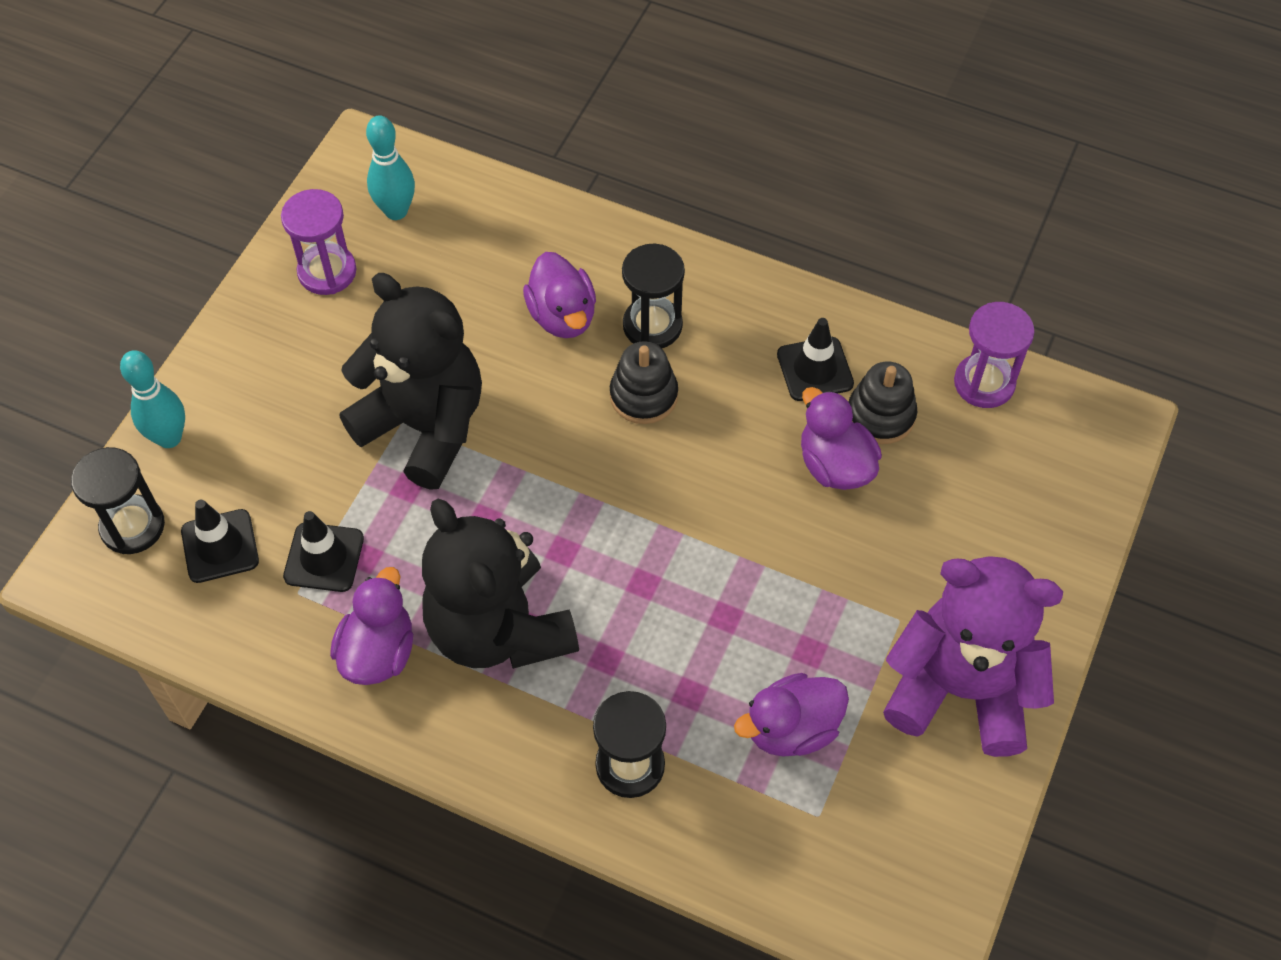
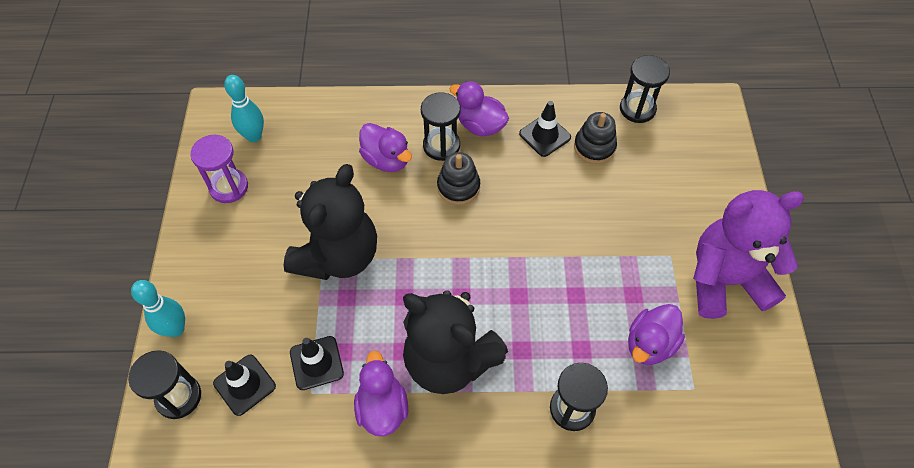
camera: 25 degrees left, 0 degrees up
(424, 426) = (338, 256): black teddy bear -> black teddy bear turned 105 degrees clockwise
(835, 465) = (586, 184): purple duck -> purple duck (480, 125)
(984, 383) = (637, 109): purple hourglass -> black hourglass

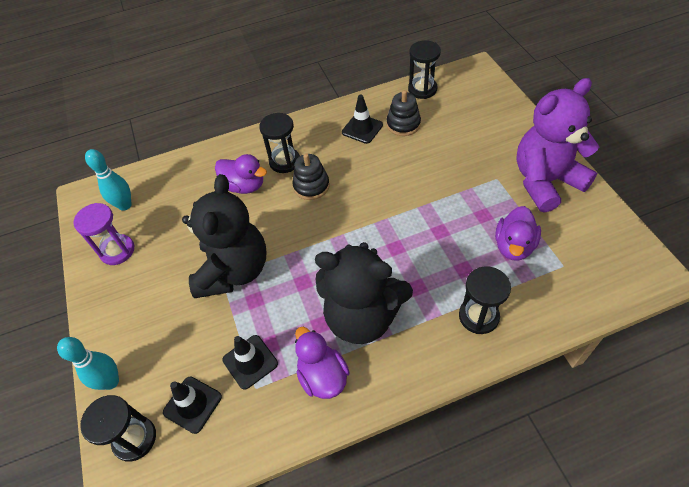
camera: 15 degrees left, 5 degrees down
(480, 125) = (309, 138): purple duck -> none

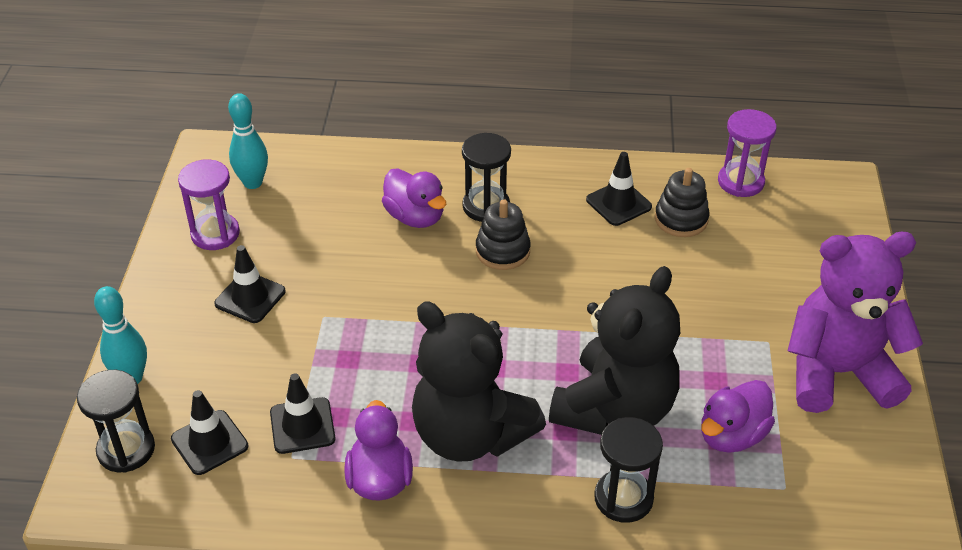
camera: 20 degrees right, 10 degrees down
(165, 285) = (250, 297): none -> black traffic cone
(234, 271) = (342, 314): black teddy bear -> black teddy bear (615, 409)
(422, 89) = (740, 182): black hourglass -> purple hourglass

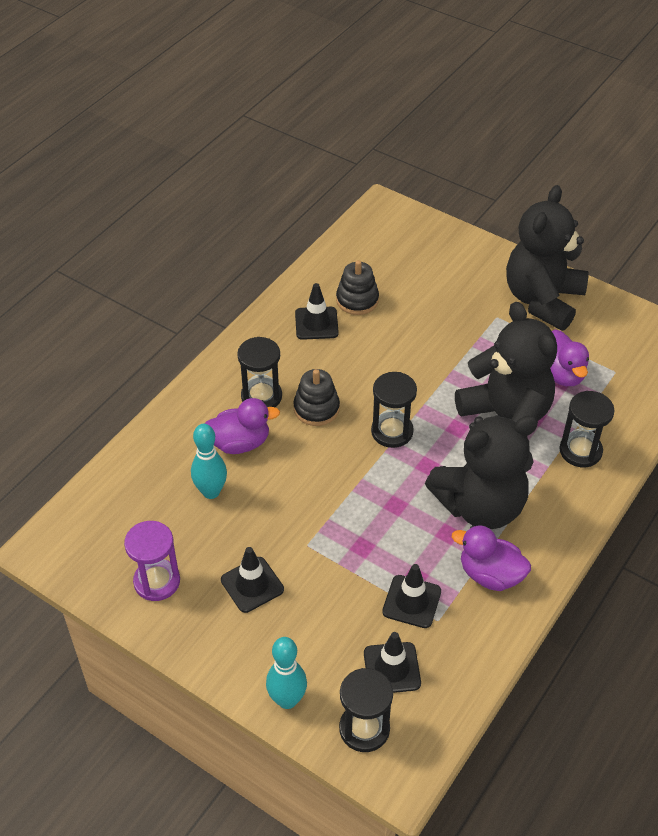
camera: 60 degrees left, 5 degrees up
(253, 183) = (112, 531): turquoise bowling pin -> turquoise bowling pin (211, 492)
(518, 320) = (392, 431): none -> black hourglass
(740, 182) = (344, 253): purple hourglass -> none
(837, 373) = (542, 300): purple teddy bear -> black teddy bear

